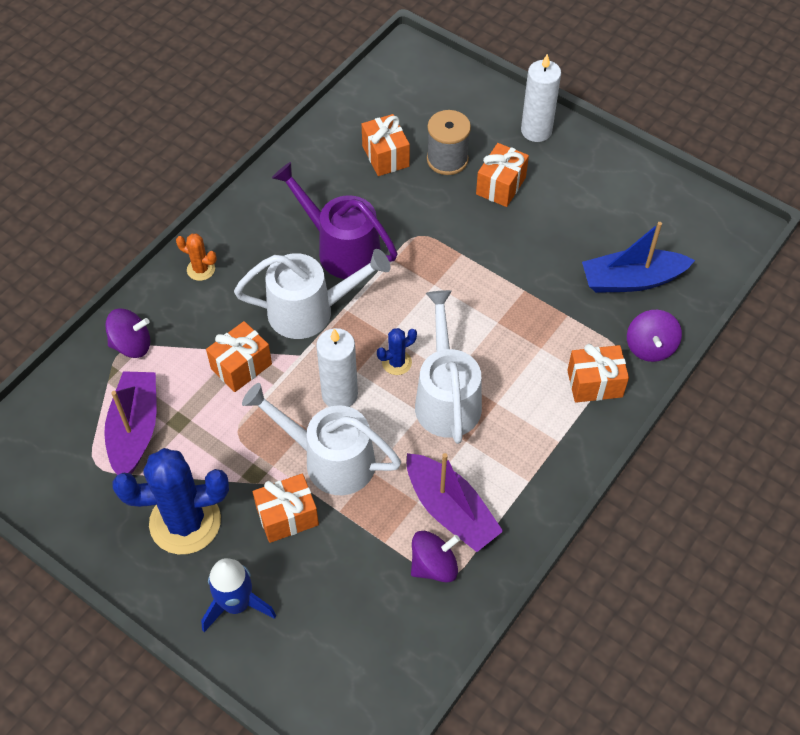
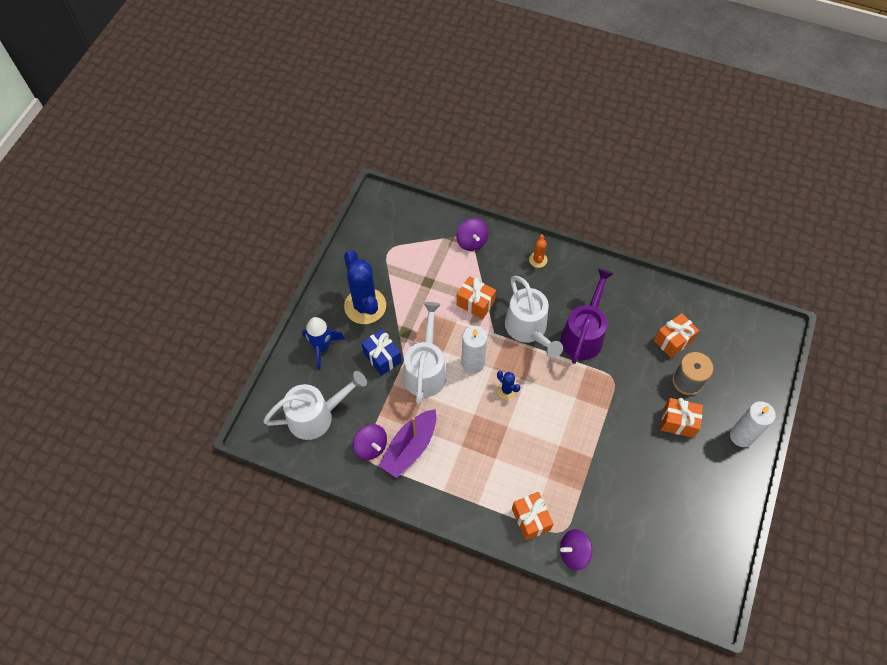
camera: 75 degrees right, 5 degrees up
(135, 430) = (416, 262): purple boat -> none
(287, 516) = (382, 357): orange gift -> blue gift
(446, 397) = (490, 426): white watering can -> white watering can (317, 415)
(631, 280) = (628, 530): blue boat -> none

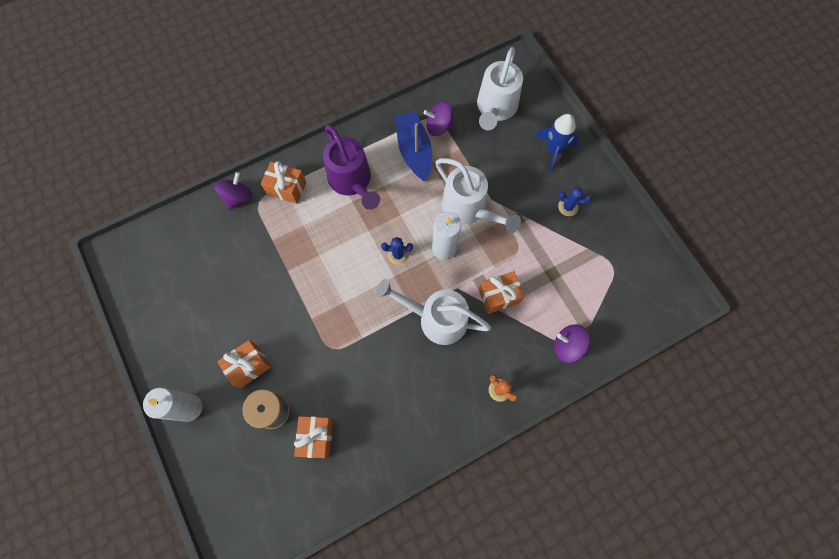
camera: 130 degrees right, 10 degrees up
(365, 306) = (568, 207): blue cactus -> blue cactus, size x0.45
(382, 357) = (507, 185): blue gift -> none
(410, 447) = (414, 151): purple boat -> blue boat
(584, 334) = (392, 362): purple watering can -> purple watering can (352, 182)

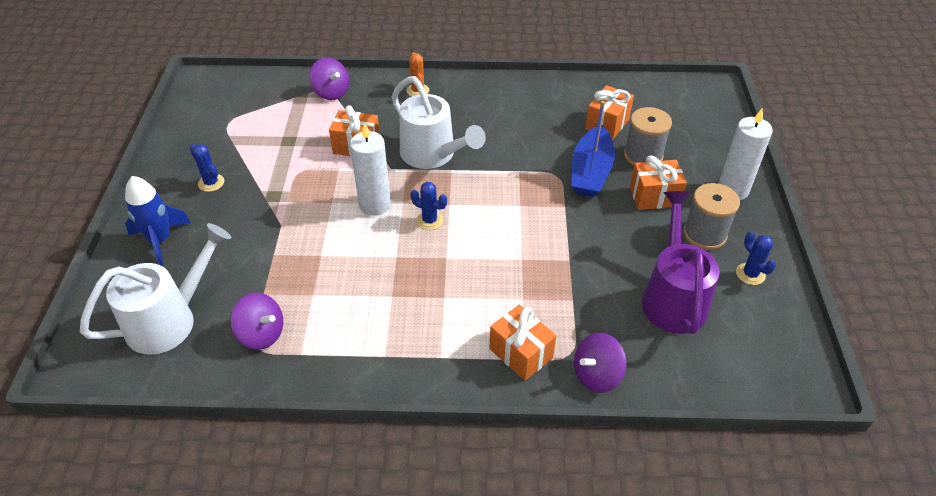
camera: 150 degrees left, 25 degrees down
(160, 323) = (750, 274): none -> blue cactus
(201, 345) = (704, 234): none -> grey spool
(352, 182) = (427, 319): purple watering can -> purple watering can (672, 297)
(414, 151) = (319, 319): blue boat -> blue boat (590, 172)
(469, 209) = (314, 227): white watering can -> none

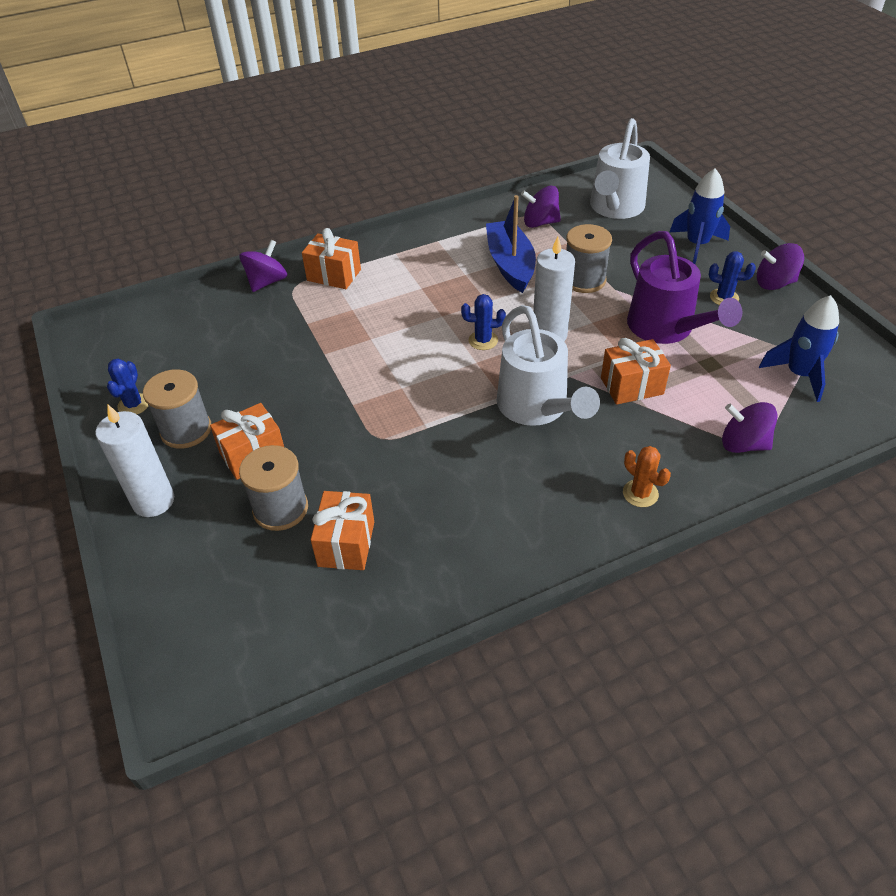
camera: 155 degrees right, 0 degrees up
(159, 179) = (774, 283): none -> purple spinning top
(244, 114) = (799, 374): none -> blue rocket
(295, 244) = (584, 280): none -> grey spool
(433, 155) = (537, 408): white watering can -> white watering can turned 135 degrees counterclockwise
(590, 172) = (340, 458): blue boat -> blue boat (510, 264)
(672, 297) = (213, 357): purple watering can -> purple watering can (666, 329)
(750, 274) = (134, 405): blue cactus -> blue cactus turned 60 degrees clockwise

